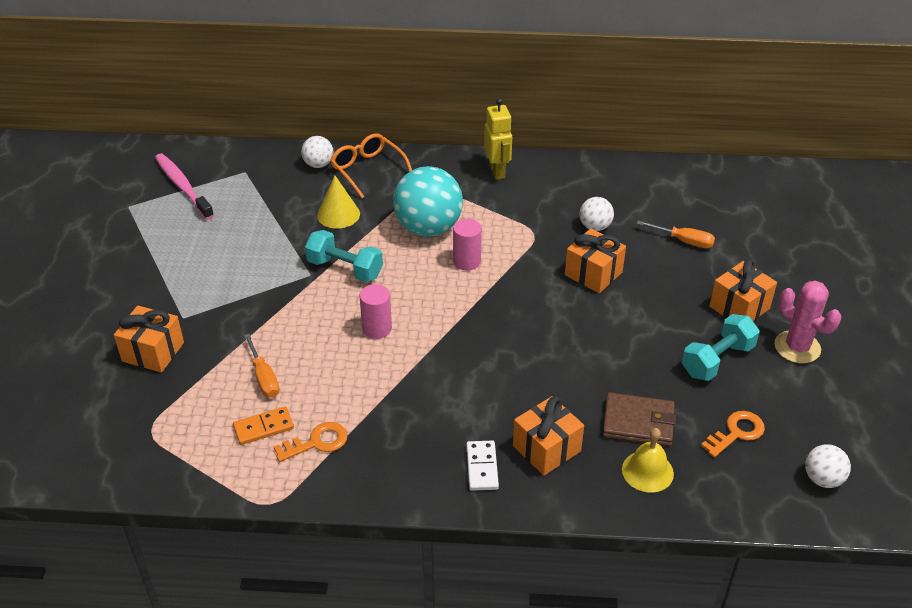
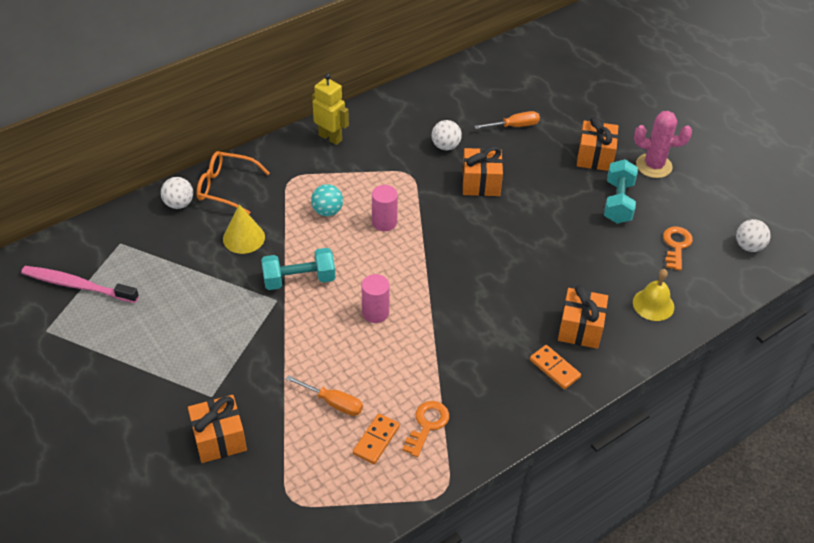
camera: 40 degrees left, 5 degrees up
(428, 228) = (327, 211): turquoise ball -> turquoise ball, size x0.50
(482, 467) = (554, 368): white domino -> orange domino
(638, 422) = (615, 275): brown wallet -> none

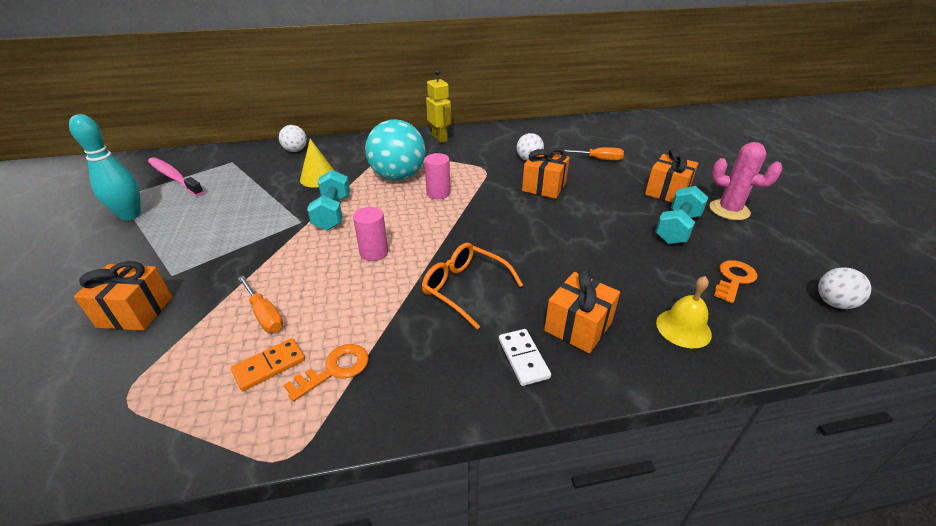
camera: 25 degrees right, 10 degrees down
(89, 348) = (130, 215): none -> turquoise bowling pin
(226, 187) = (337, 149): orange glasses -> orange glasses (464, 288)
(299, 279) = (333, 213): turquoise dumbbell -> turquoise dumbbell turned 75 degrees clockwise
(327, 211) = (398, 177): turquoise ball -> turquoise ball, size x2.02
(554, 368) = (523, 358): orange domino -> white domino

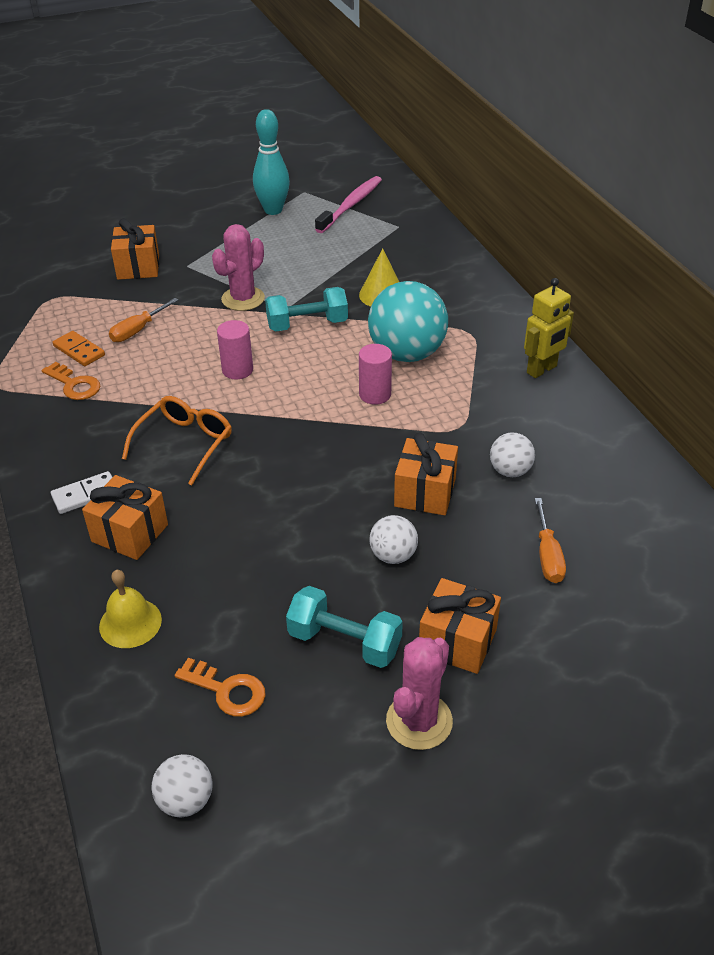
camera: 80 degrees right, 5 degrees up
(266, 242) = (243, 299): none -> pink cactus
(295, 150) = (445, 259): white ball -> white ball (393, 555)

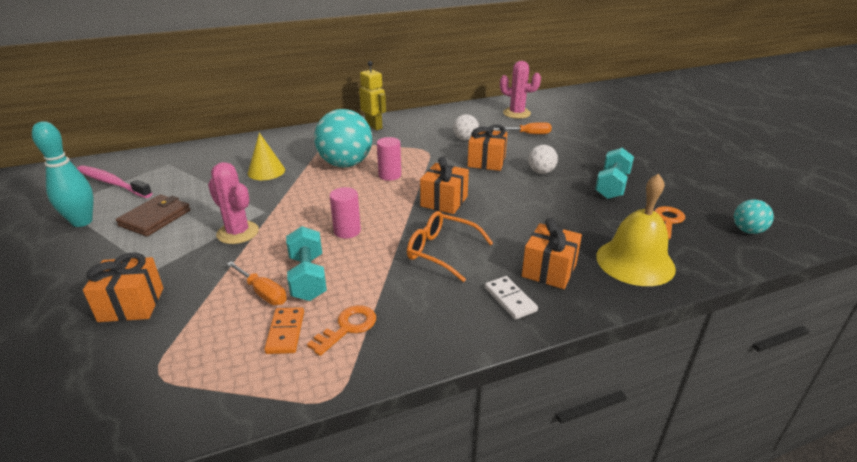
camera: 90 degrees left, 10 degrees down
(79, 351) = (285, 332): orange domino -> orange domino turned 45 degrees counterclockwise
(130, 623) = (635, 262): yellow bell -> yellow bell, size x1.70
(186, 800) = (747, 231): white ball -> turquoise ball
(276, 246) = (155, 218): none -> brown wallet
(307, 324) = (293, 201): turquoise dumbbell -> turquoise dumbbell (308, 277)
(419, 721) = (651, 167): pink cactus -> pink cactus (516, 113)
(457, 641) = (596, 157): orange gift -> orange gift (444, 201)

